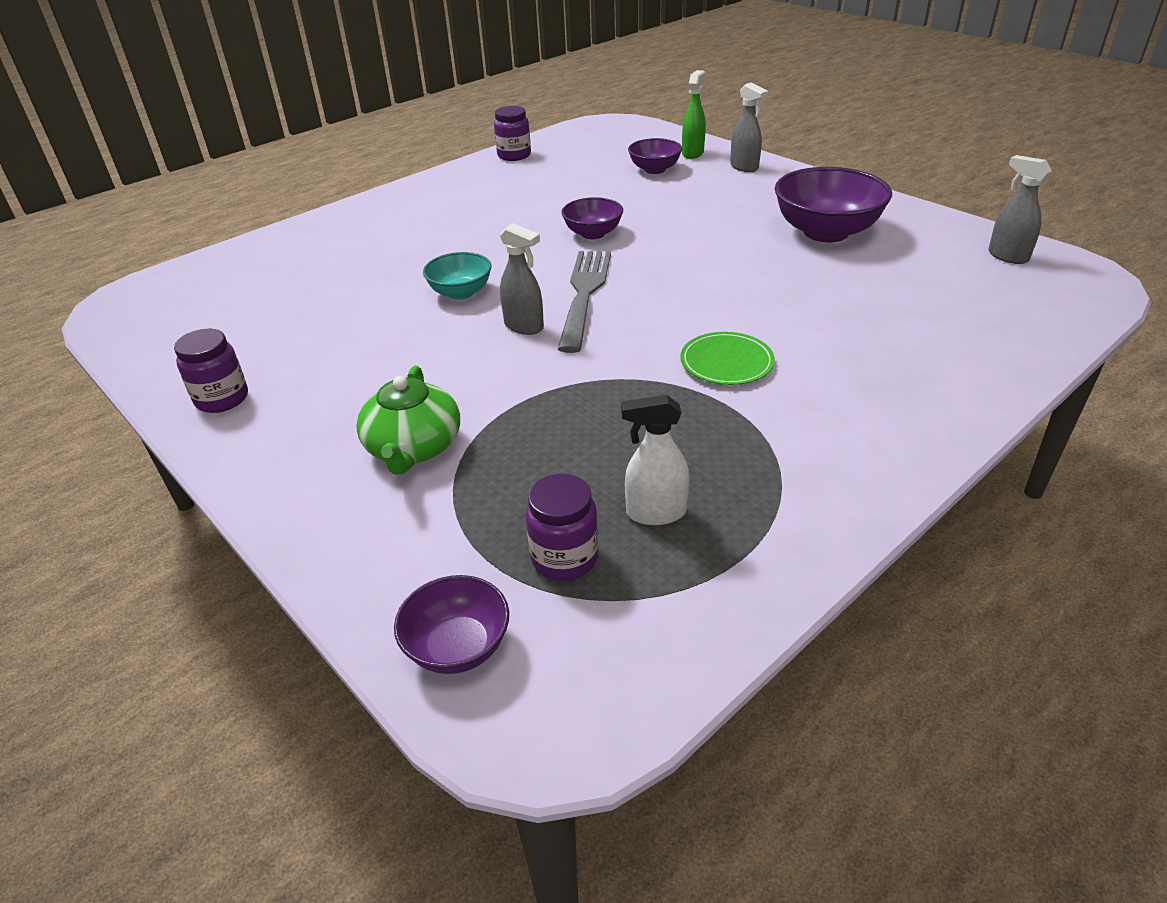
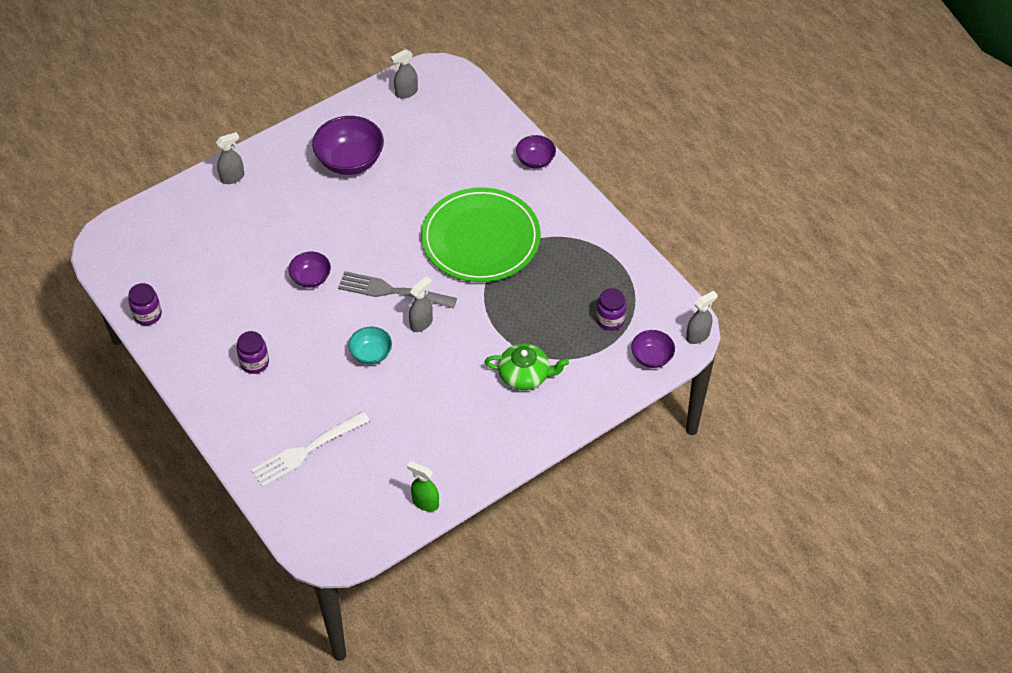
camera: 85 degrees left, 15 degrees up
(222, 399) = (462, 468): purple jar -> purple jar (254, 363)
(297, 268) = (307, 450): none -> white fork
(534, 749) = (698, 336): none -> grey spray bottle
(654, 169) = (215, 229): purple bowl -> purple bowl (535, 160)
(655, 513) = (588, 285): white spray bottle -> none
(693, 153) = (193, 201): green spray bottle -> green spray bottle (425, 502)
(726, 362) = (480, 238): green plate -> green plate, size x2.42

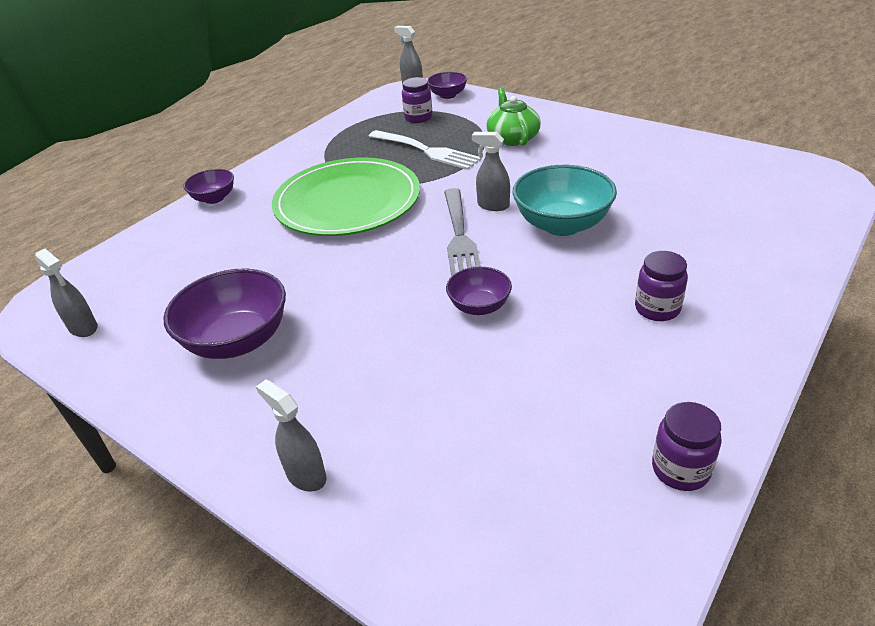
camera: 105 degrees left, 15 degrees down
(307, 450) = (731, 227): white fork -> white fork (425, 151)
(371, 354) = (562, 224): turquoise bowl -> turquoise bowl, size x1.77
(425, 502) = (704, 147): green spray bottle -> none

